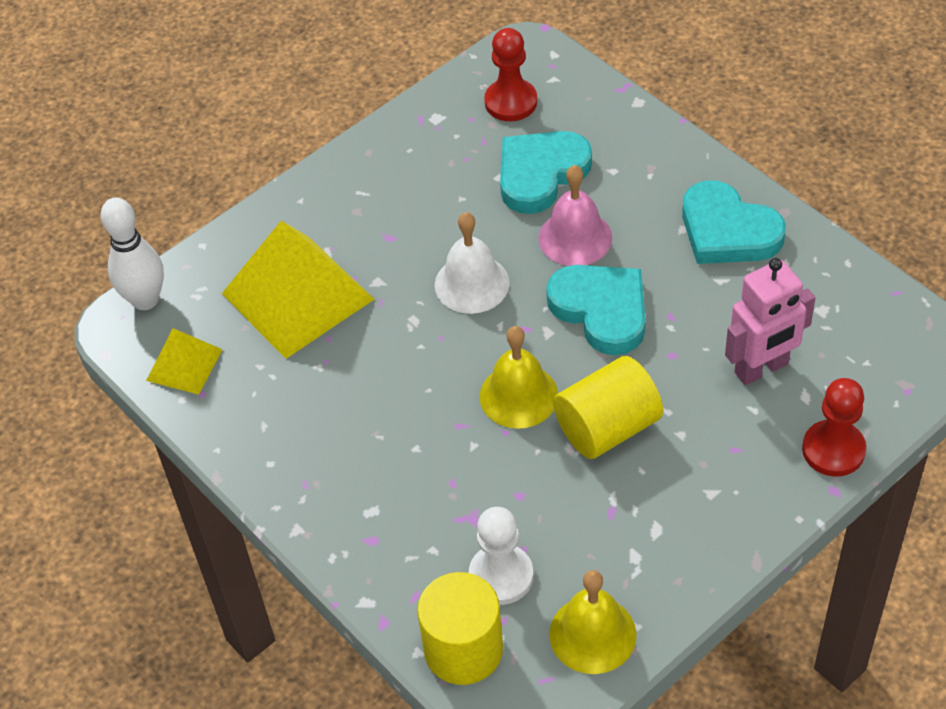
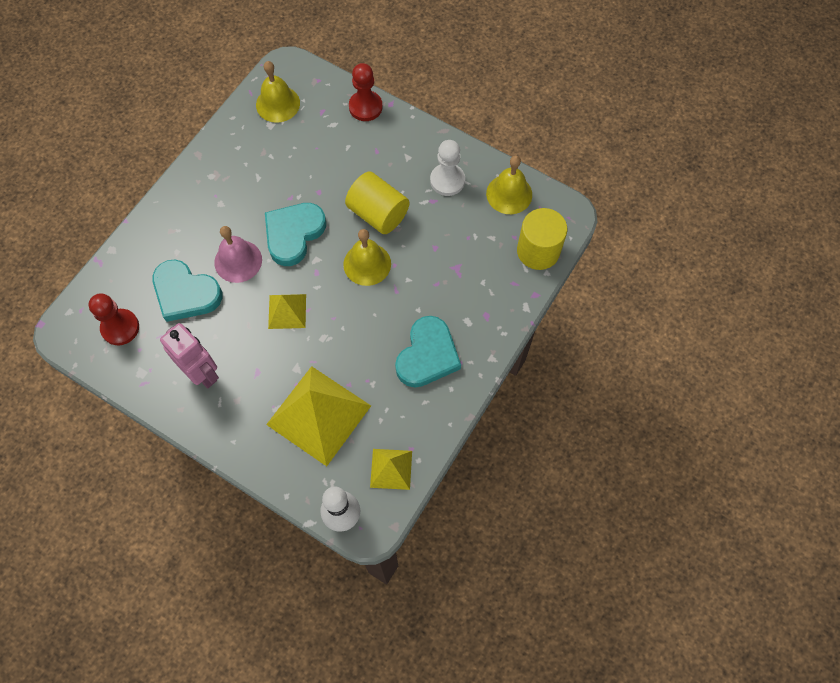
camera: 110 degrees left, 15 degrees up
(472, 284) = (287, 311): white bell -> yellow pyramid
(501, 576) = (489, 244): white pawn -> white pawn (447, 180)
(727, 231) = (218, 180): turquoise heart -> turquoise heart (427, 355)
(761, 369) = (319, 147): pink robot -> pink robot (202, 373)
(864, 326) = (278, 104): none -> yellow bell

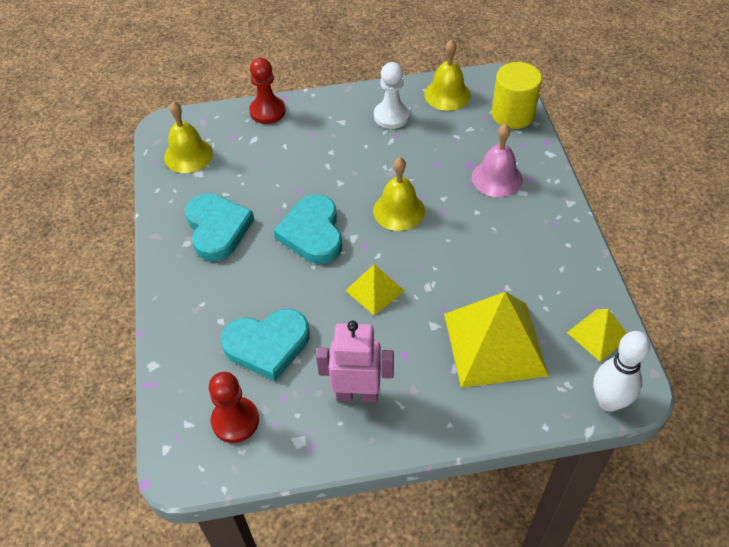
camera: 40 degrees left, 15 degrees down
(238, 261) = (287, 286): pink bell -> pink bell (497, 178)
(378, 213) = (365, 172): yellow cylinder -> none
(427, 355) = (523, 236): turquoise heart -> turquoise heart (217, 229)

